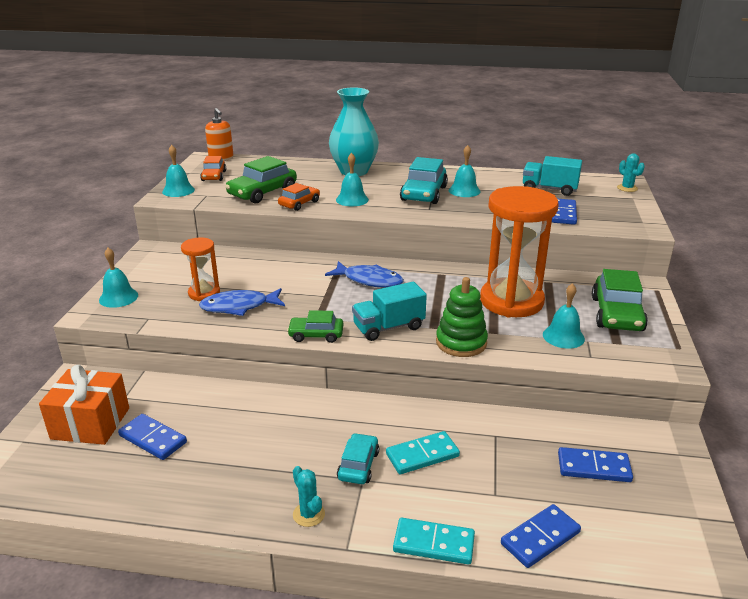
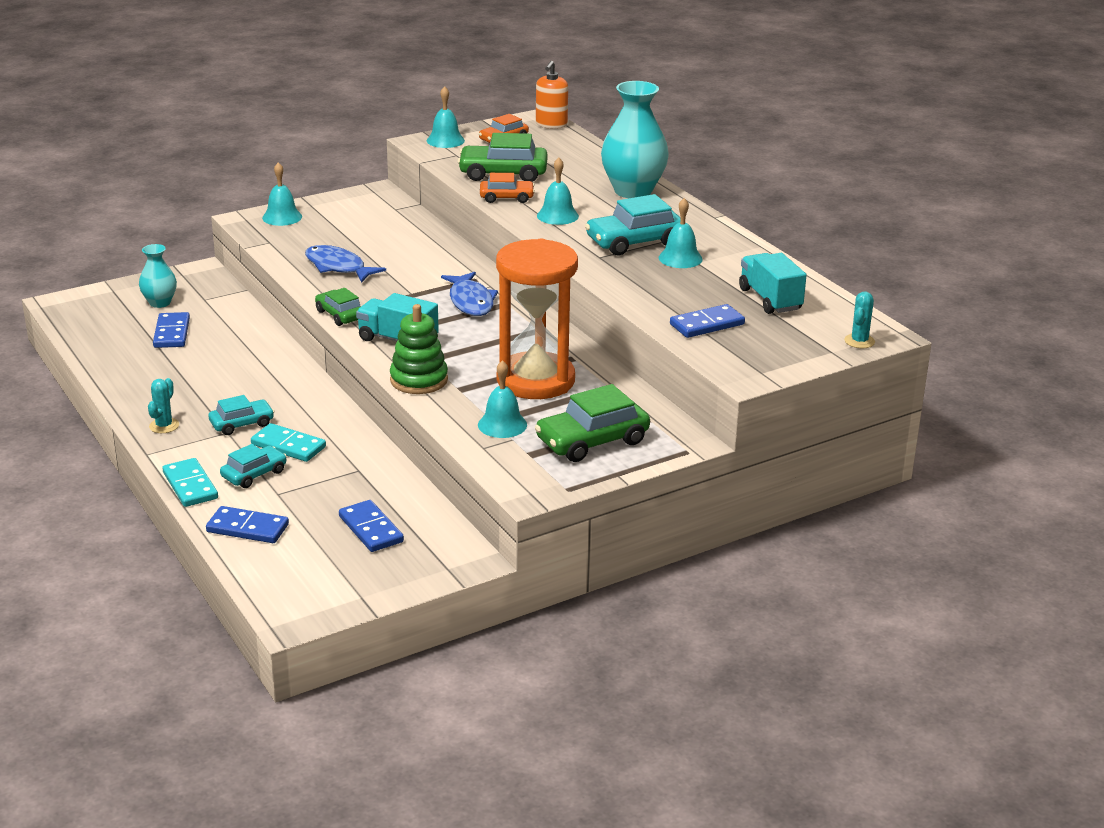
camera: 50 degrees right, 0 degrees up
(90, 423) = (160, 303): orange gift -> turquoise vase
(204, 293) = (338, 244): orange hourglass -> none
(450, 494) = (254, 474): none -> turquoise car

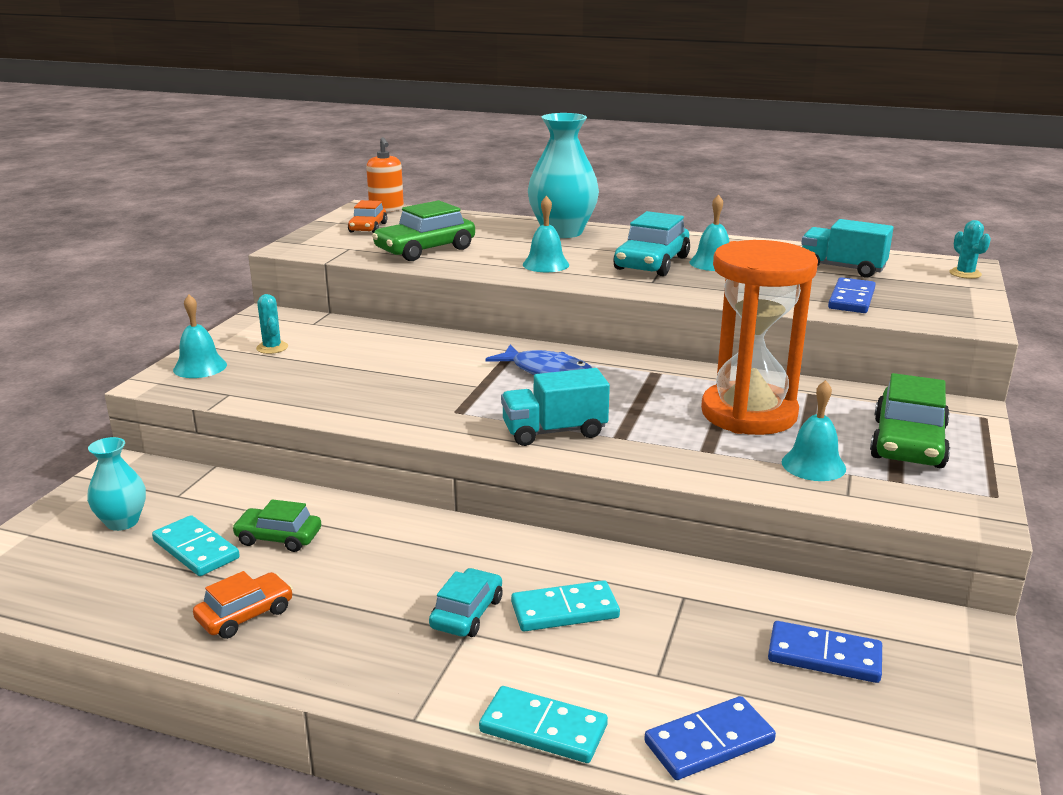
camera: 40 degrees left, 5 degrees down
(164, 426) = (374, 668): turquoise cactus -> turquoise cactus (272, 348)
(172, 333) = (196, 549): blue domino -> turquoise domino
(254, 474) = (590, 666): turquoise car -> none
(338, 267) = (354, 390): blue fish -> none
(340, 315) = (447, 432): green car -> green car (278, 538)
(419, 380) = (654, 459): green stacking toy -> none
(445, 140) = (314, 241): turquoise bell -> none
(506, 197) = (470, 265): orange car -> orange car (245, 615)

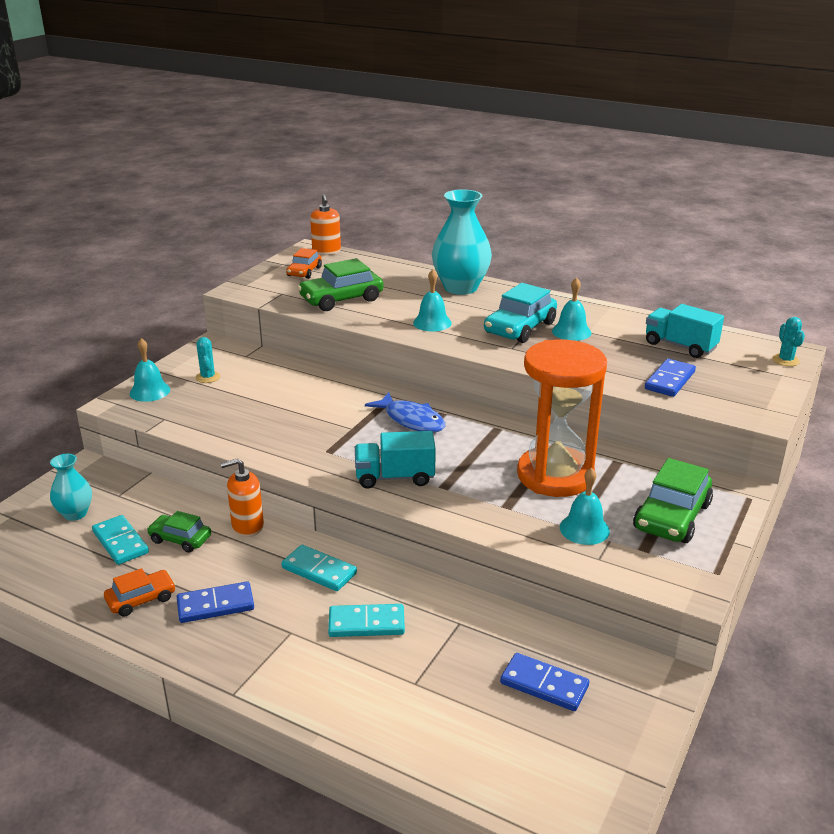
camera: 10 degrees right, 5 degrees up
(365, 514) = (247, 526): none -> orange soap dispenser
(467, 613) = (295, 617): turquoise car -> none
(543, 728) = (318, 713): turquoise domino -> turquoise domino (319, 570)
(709, 742) = (431, 739): blue domino -> blue domino (215, 605)

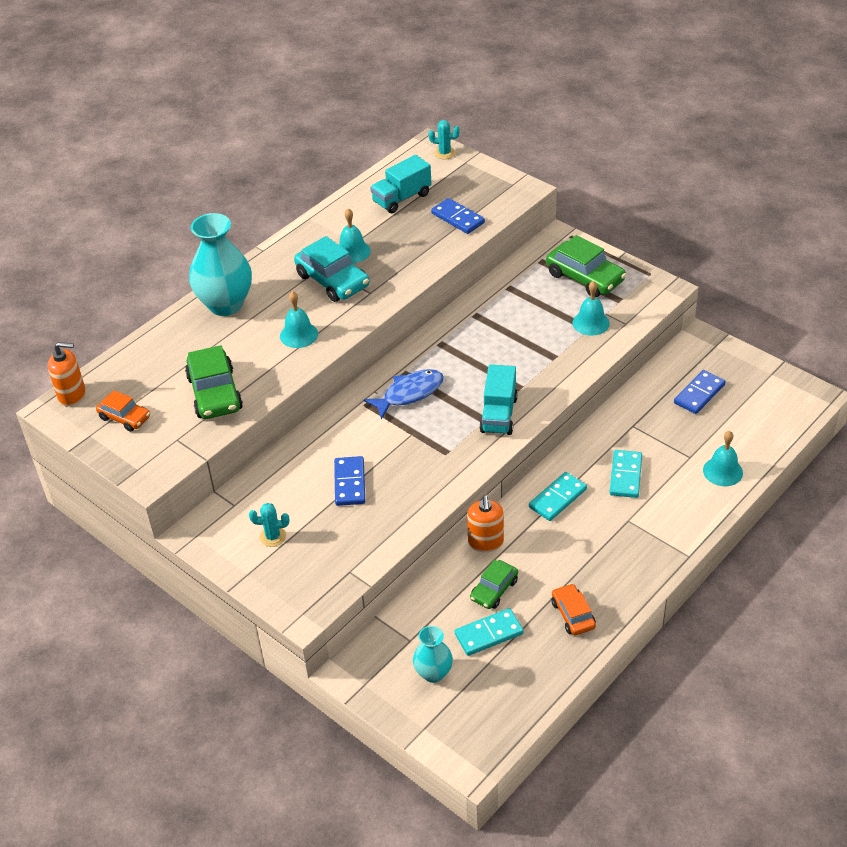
camera: 75 degrees left, 15 degrees up
(150, 391) = (287, 585): turquoise bell -> turquoise bell (722, 471)
(215, 605) = (589, 565): blue domino -> blue domino (350, 483)
(555, 475) = (519, 323): orange hourglass -> none

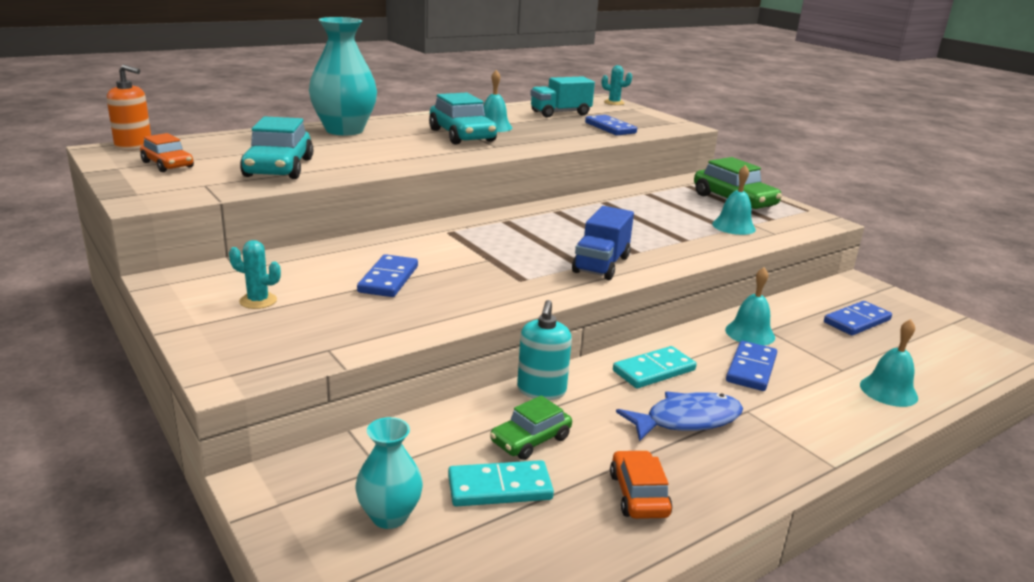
camera: 10 degrees right, 20 degrees down
(215, 393) = (279, 168): green car -> turquoise car
(299, 335) = (401, 154): turquoise bell -> turquoise bell (750, 333)
(409, 393) = (504, 234): blue fish -> blue fish (687, 420)
(486, 542) = (541, 390): orange soap dispenser -> turquoise soap dispenser
(499, 414) = (601, 265): turquoise truck -> blue truck
(625, 476) = (751, 369): turquoise domino -> blue domino

